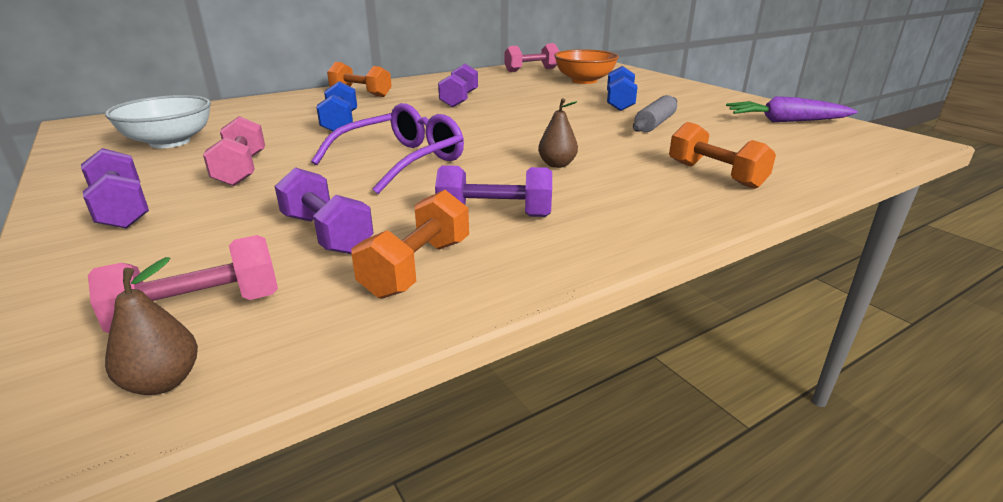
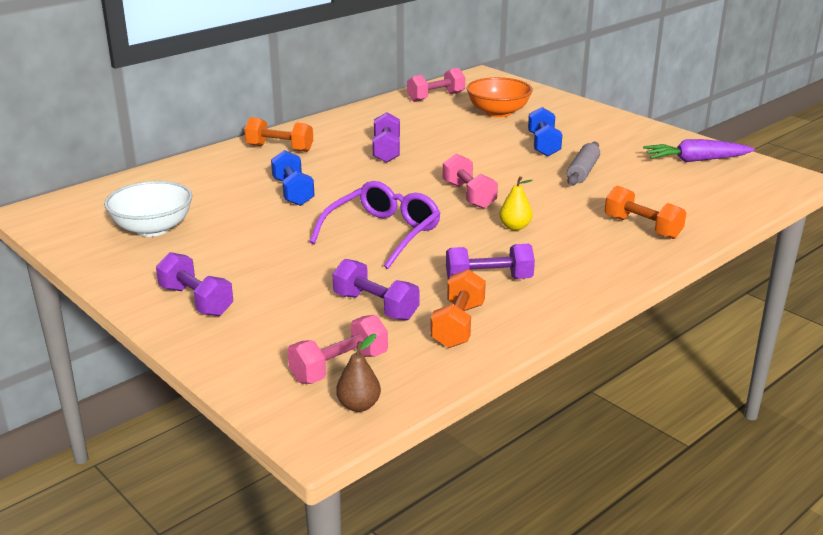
camera: 10 degrees left, 0 degrees up
(241, 170) = (253, 254): pink dumbbell -> pink dumbbell (468, 195)
(557, 164) = (515, 227): brown pear -> yellow pear

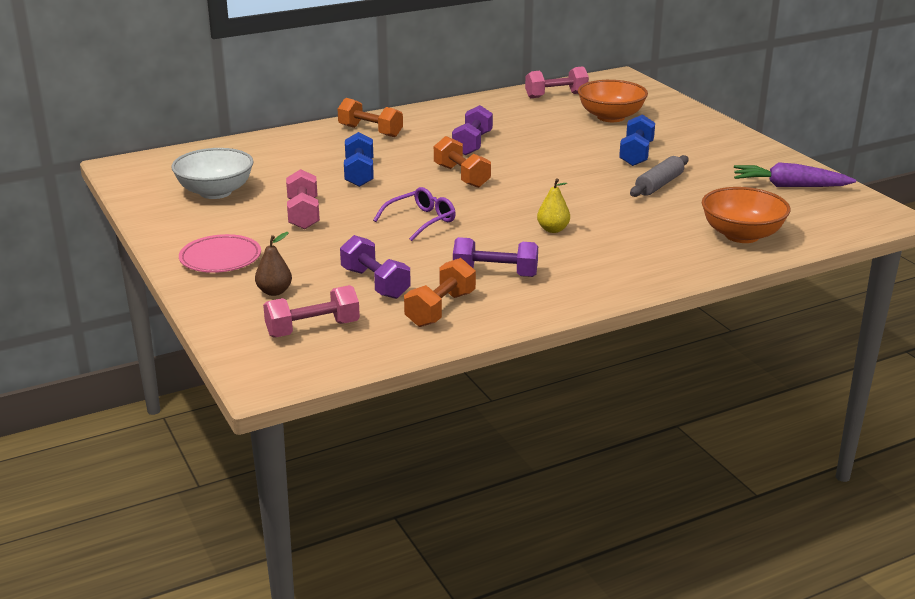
camera: 15 degrees right, 0 degrees up
(196, 301) = (220, 258): purple dumbbell -> pink plate
(358, 405) = (311, 362): brown pear -> brown pear (274, 291)
(382, 234) = (420, 221): purple glasses -> purple glasses, size x0.65
(468, 195) = (526, 195): pink dumbbell -> pink dumbbell (303, 214)
(642, 227) = (682, 245): orange dumbbell -> orange dumbbell (461, 176)
(687, 211) = (741, 235): none -> orange bowl

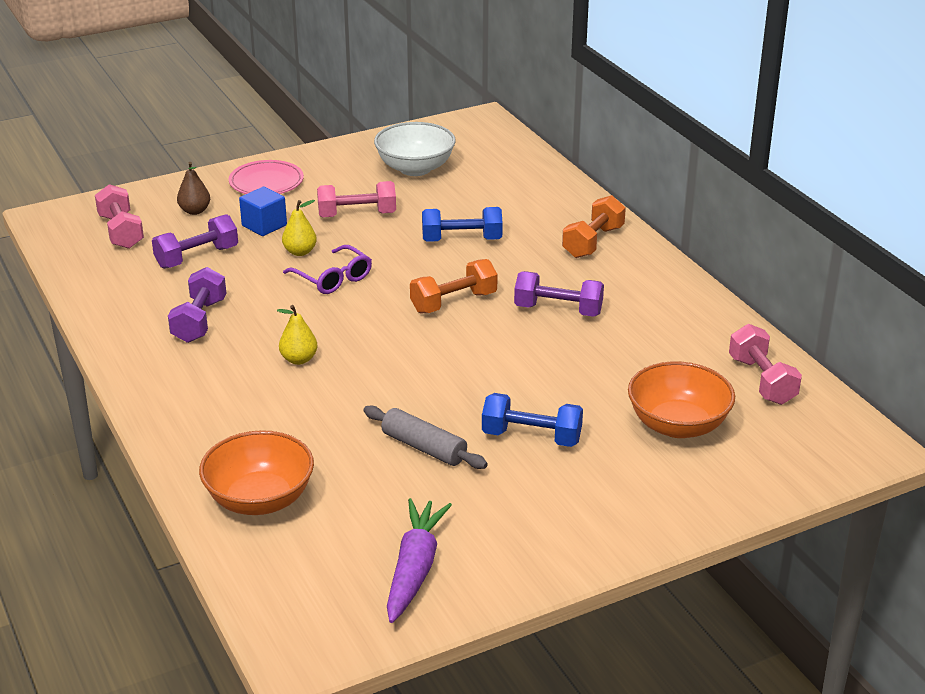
camera: 90 degrees right, 5 degrees up
(315, 255) = (264, 225): none -> blue cube
(371, 236) = (300, 252): none -> yellow pear
(440, 309) = (135, 291): orange dumbbell -> none

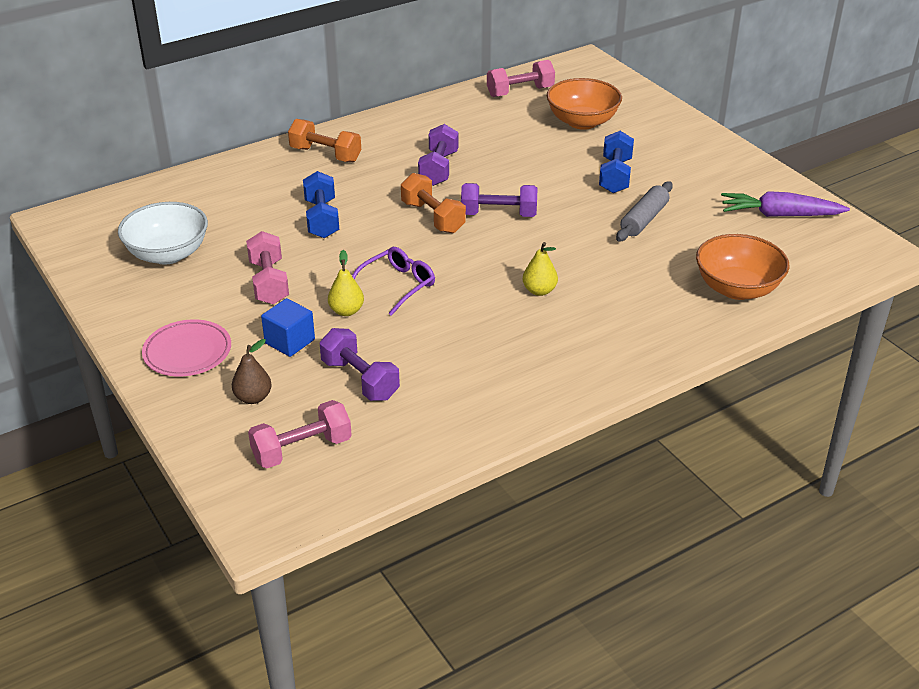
camera: 95 degrees left, 5 degrees up
(199, 321) = (486, 359): purple dumbbell -> purple dumbbell (498, 214)

